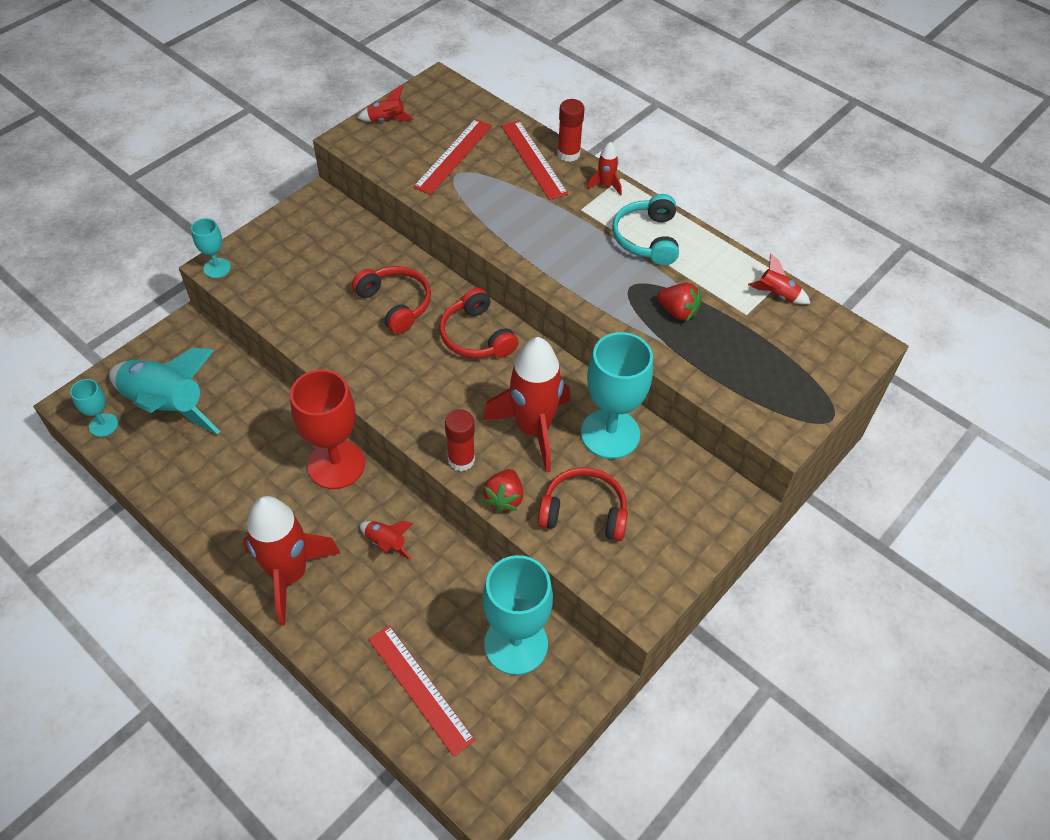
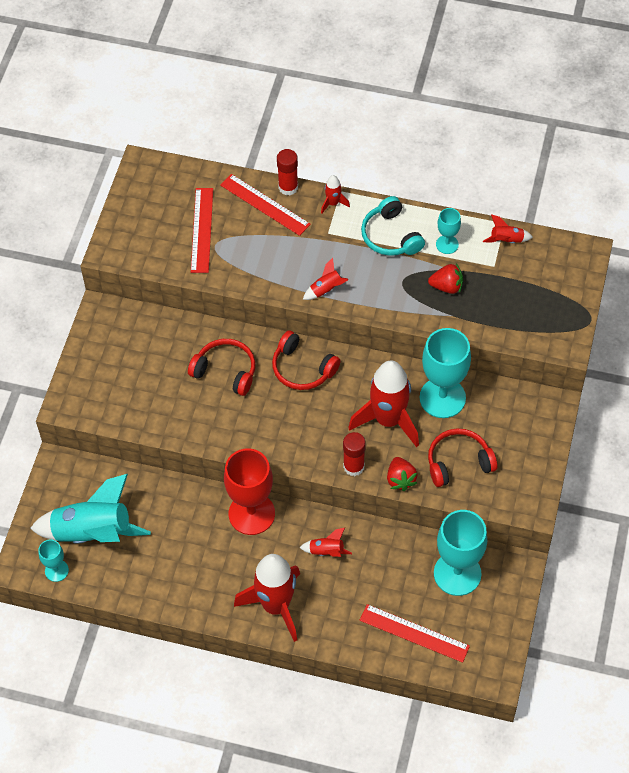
camera: 25 degrees left, 5 degrees up
(217, 268) = (67, 407): turquoise goblet -> turquoise goblet (447, 244)
(386, 120) = (126, 221): red rocket -> red rocket (326, 289)

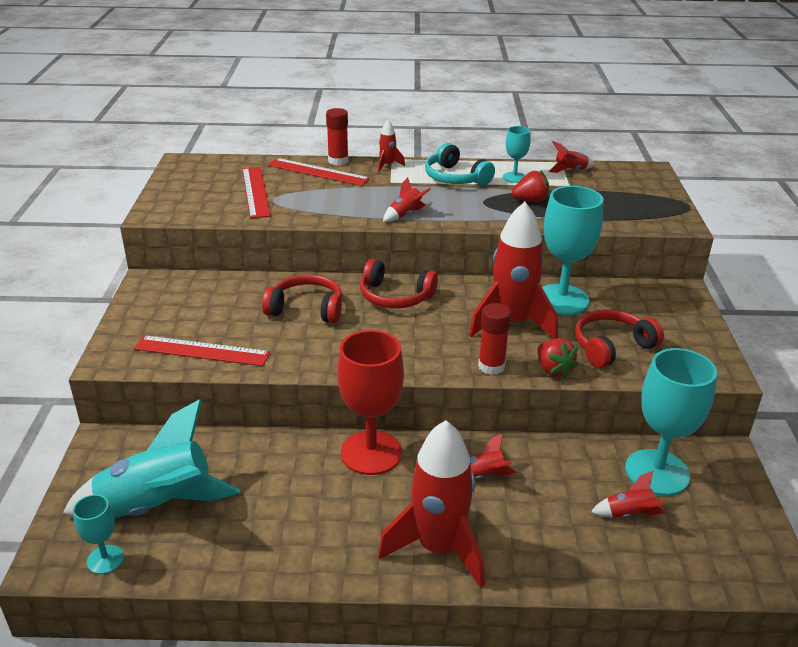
camera: 15 degrees left, 25 degrees down
(414, 633) = (641, 547): red ruler -> red ruler (201, 351)
(418, 605) = (628, 514): none -> red rocket

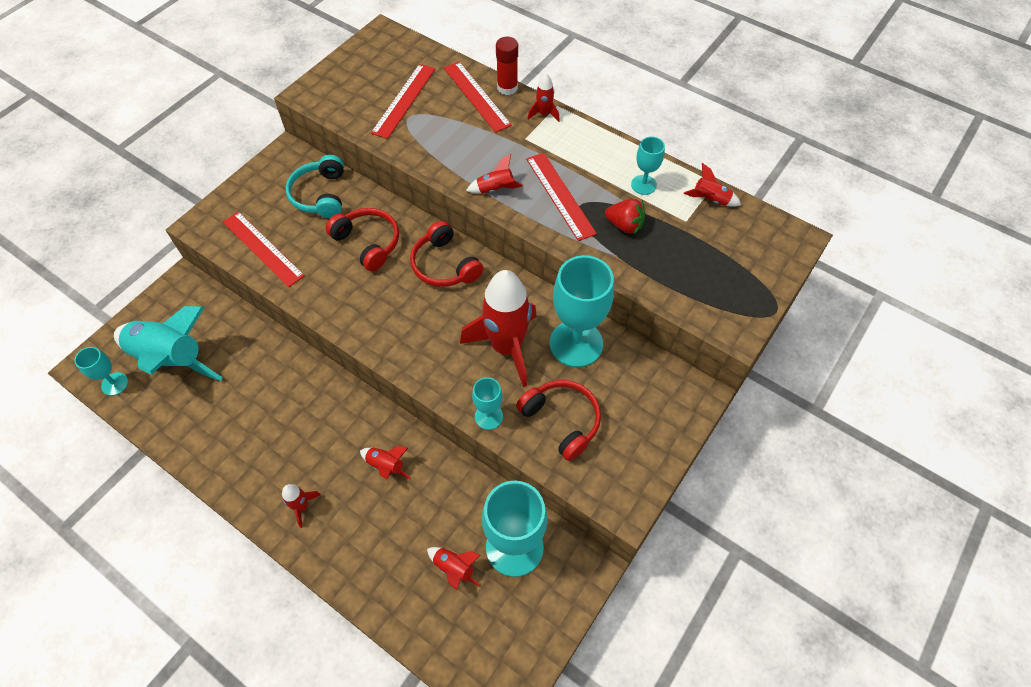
camera: 35 degrees right, 25 degrees up
(371, 453) = (332, 396): red goblet -> none
(438, 548) = (302, 506): red rocket -> red rocket, size x0.43
(455, 178) = (587, 160): turquoise headphones -> turquoise headphones (320, 195)
(461, 201) = (560, 195): none -> red ruler
(491, 366) = (445, 384): red glue stick -> none
(553, 369) = (488, 416): red strawberry -> turquoise goblet
(611, 346) = (562, 420): red headphones -> red headphones turned 45 degrees clockwise

